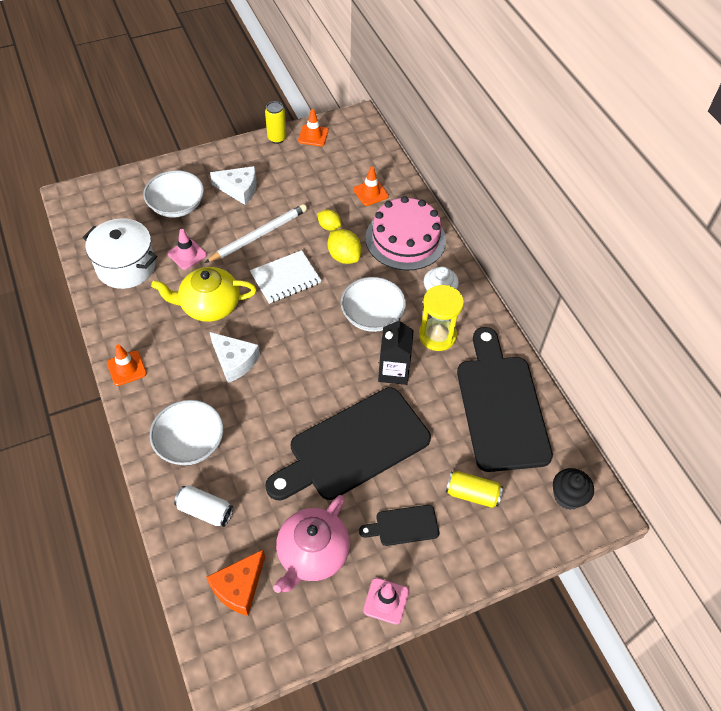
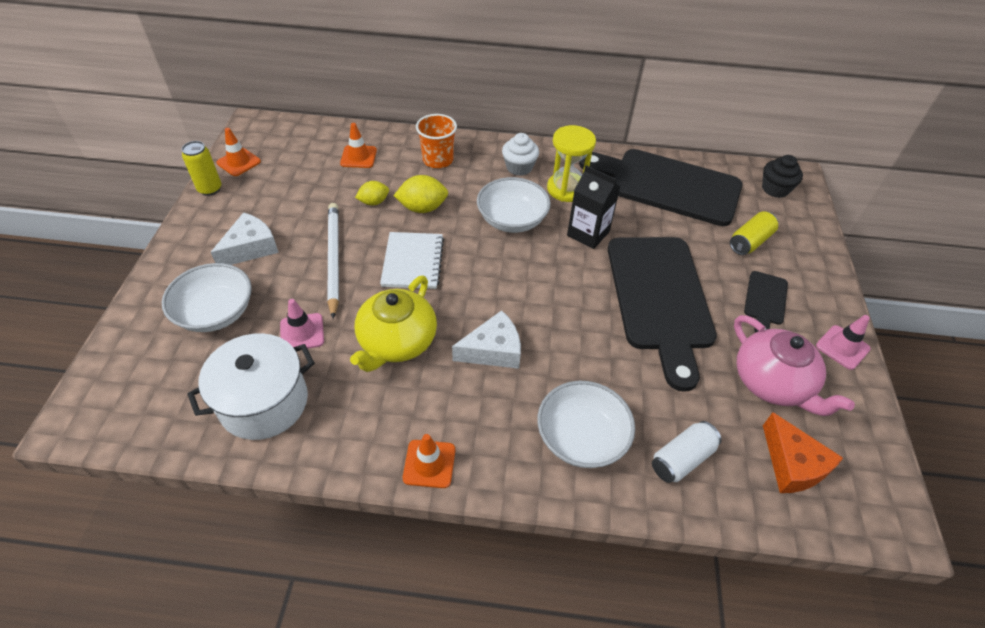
camera: 60 degrees left, 5 degrees down
(405, 239) = (438, 160): pink cake -> orange cup

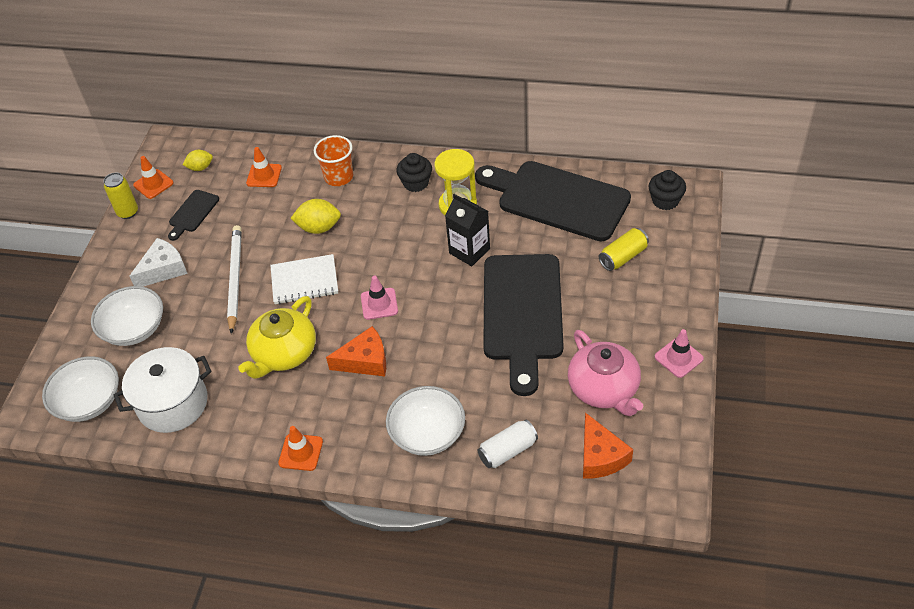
camera: 10 degrees right, 0 degrees up
(302, 332) = (205, 345): pink traffic cone -> pink traffic cone (379, 304)
(374, 202) = (275, 222): yellow lemon -> yellow lemon (200, 168)
(413, 262) = (304, 281): white notebook -> white notebook turned 75 degrees clockwise
(493, 350) = (365, 361): white cheese -> orange cheese
(512, 220) = (400, 238): white bowl -> white bowl (89, 401)
(519, 167) = (416, 183): white cupcake -> black cupcake
(765, 300) = (620, 314): black cutting board -> black cutting board (192, 213)

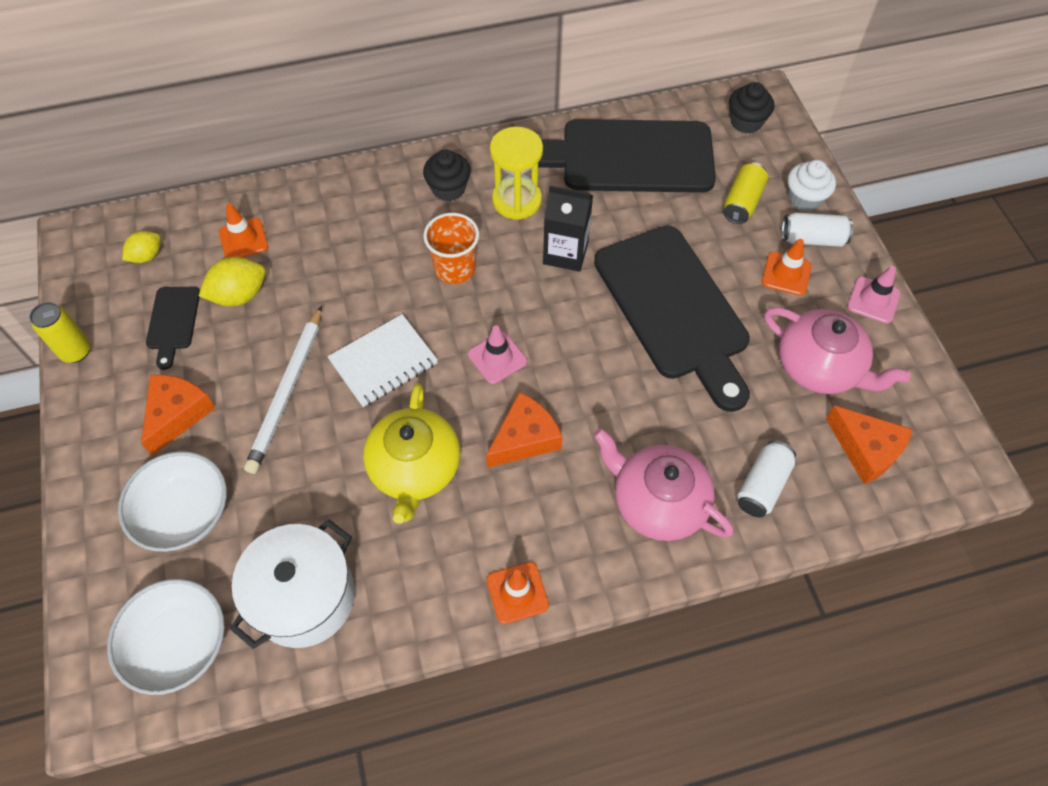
camera: 30 degrees left, 10 degrees up
(153, 184) = (91, 300): orange traffic cone -> orange traffic cone (786, 274)
(163, 269) = (177, 414): white cheese -> orange cheese
(235, 279) = (287, 392): white pencil -> white pencil turned 135 degrees counterclockwise
(319, 228) = (359, 285): yellow lemon -> yellow lemon (239, 295)
(338, 177) = (345, 211): orange cup -> orange cup (455, 268)
(427, 433) = (657, 502): white bowl -> pink teapot
(660, 299) = (812, 239): none -> white can
(674, 269) = (804, 198): none -> white cupcake

